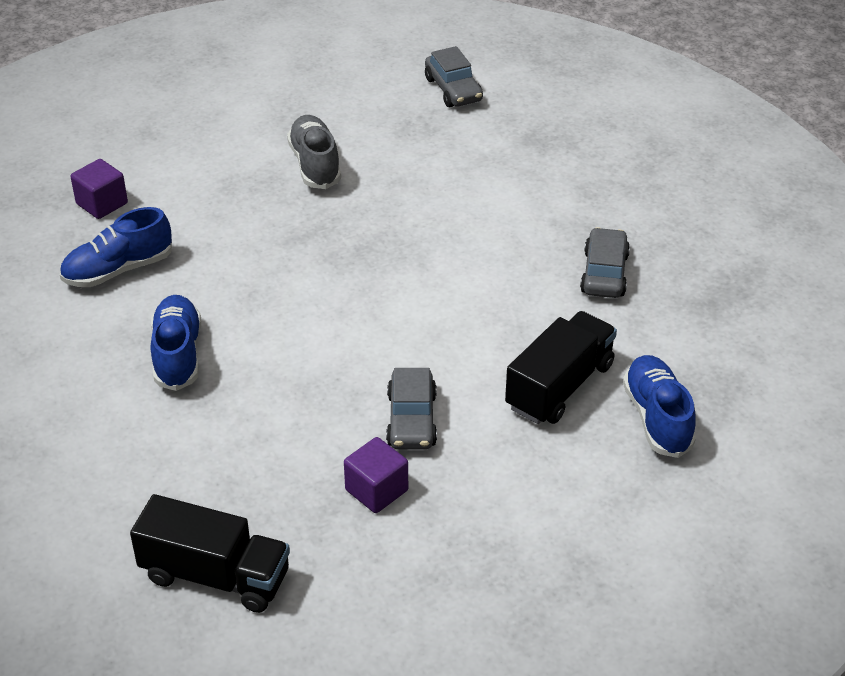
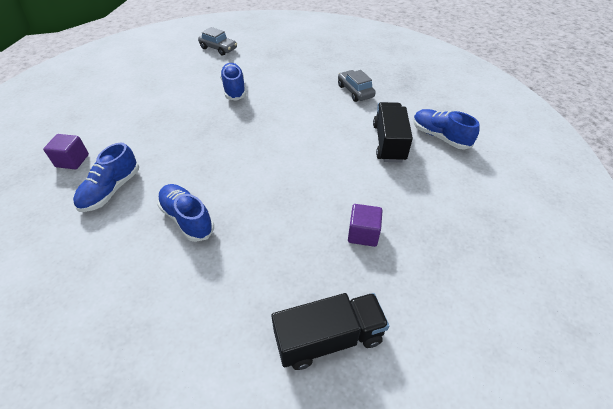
camera: 35 degrees left, 5 degrees up
(315, 165) = (181, 98): grey shoe -> none
(408, 182) = (234, 89): none -> blue shoe
(411, 420) = (342, 190): grey car -> none

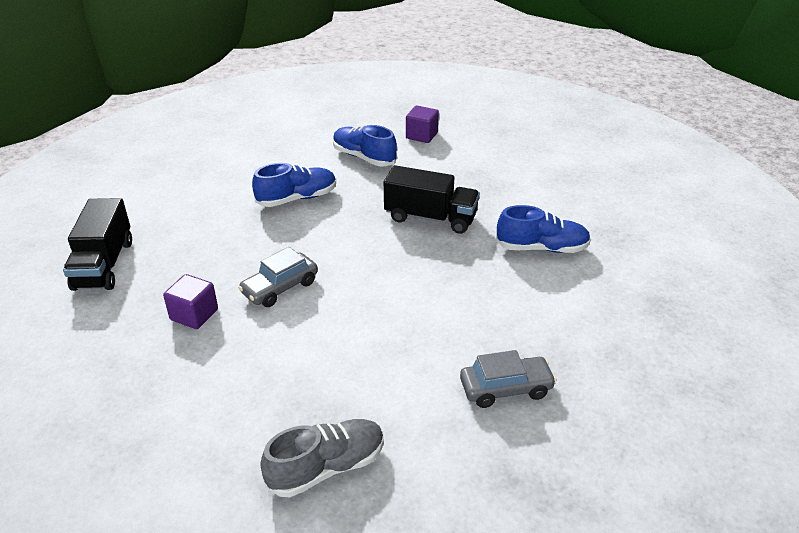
camera: 105 degrees right, 10 degrees down
(218, 48) = (681, 243): grey car -> grey car (280, 288)
(389, 143) = (342, 390): black truck -> black truck (430, 218)
(440, 137) = (326, 468): blue shoe -> grey shoe

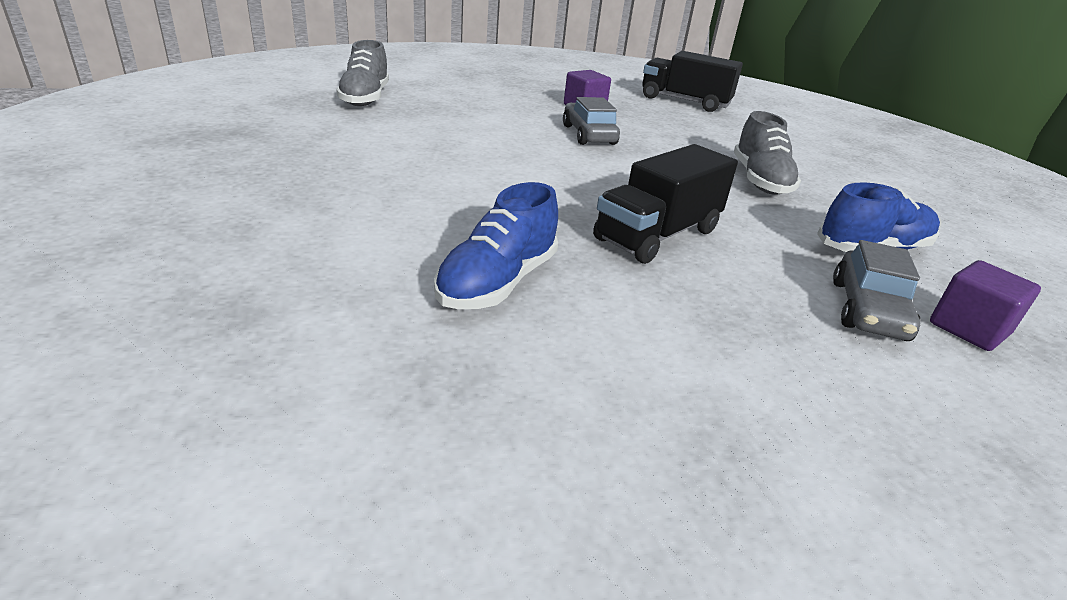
camera: 115 degrees right, 5 degrees down
(297, 198) = (760, 180): blue shoe -> grey shoe
(506, 388) = (315, 162): grey car -> grey car (868, 310)

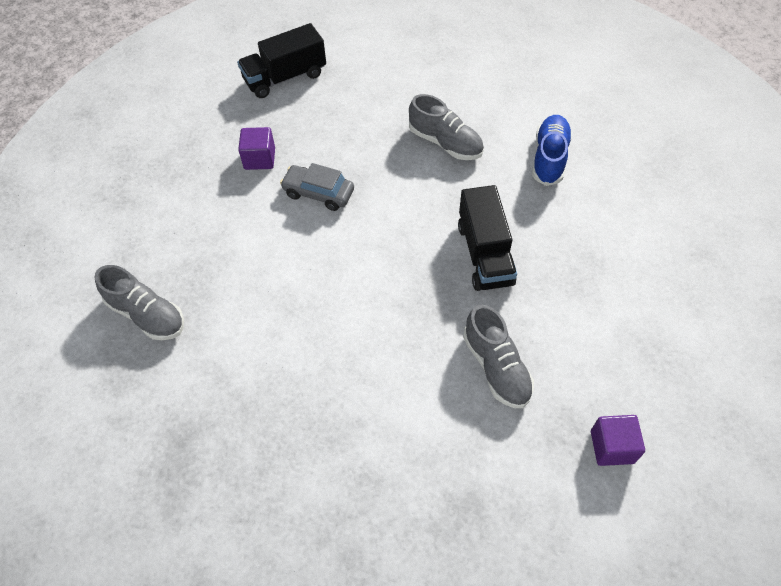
camera: 50 degrees left, 25 degrees up
(497, 282) = (496, 367): blue shoe -> grey shoe
(868, 310) = (598, 213): grey car -> none
(968, 329) = (630, 185): purple cube -> purple cube (612, 447)

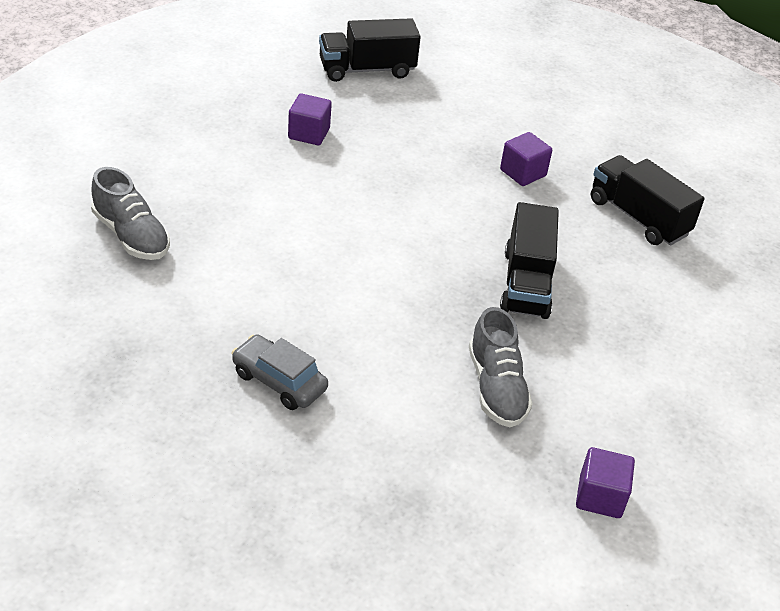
camera: 10 degrees right, 15 degrees down
(318, 193) = (361, 180): grey car -> grey car (279, 381)
(445, 143) = (523, 173): grey shoe -> purple cube
(549, 158) = (638, 217): blue shoe -> black truck

